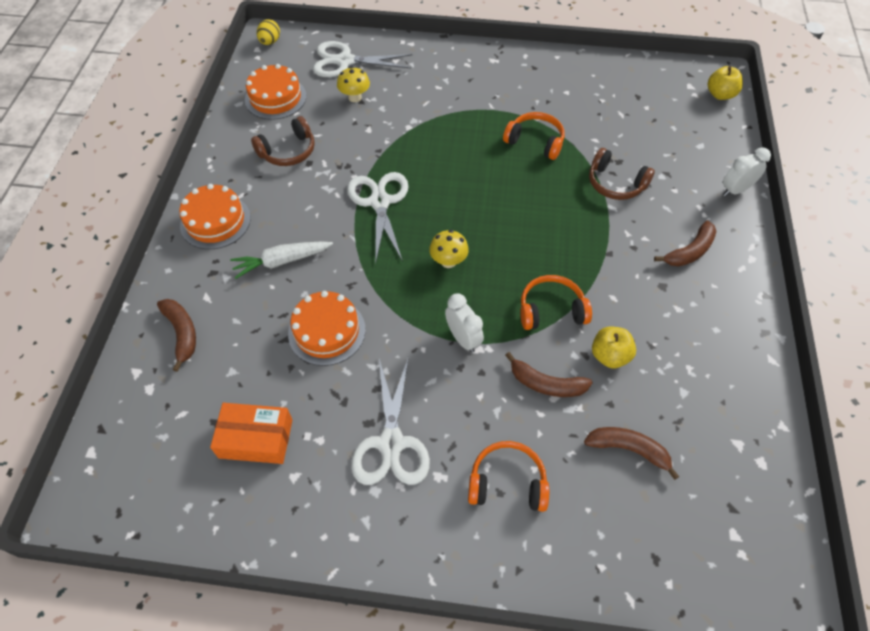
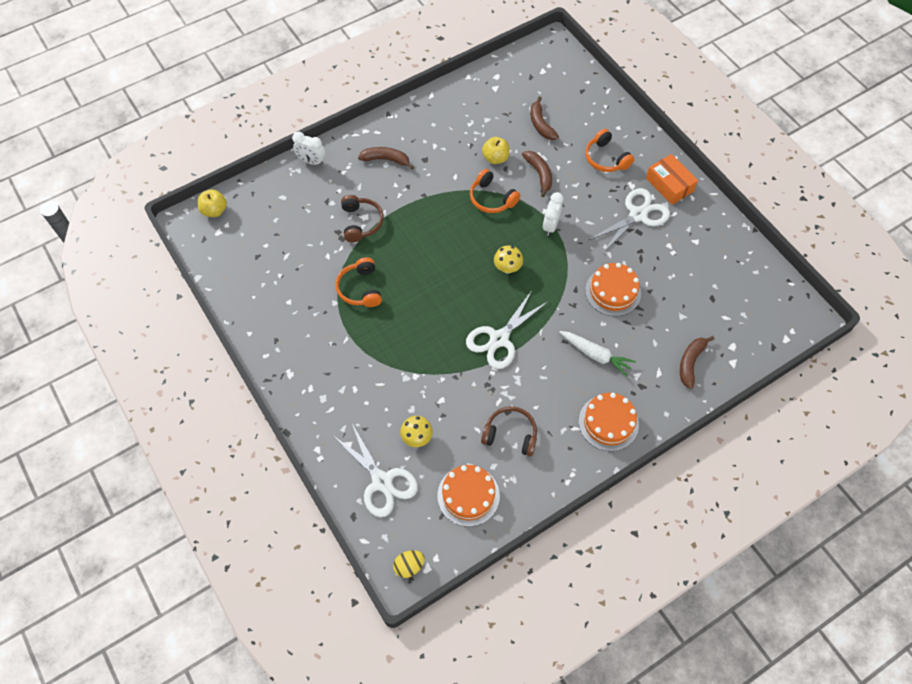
camera: 130 degrees left, 5 degrees up
(256, 439) = (698, 272): orange box -> orange box (669, 184)

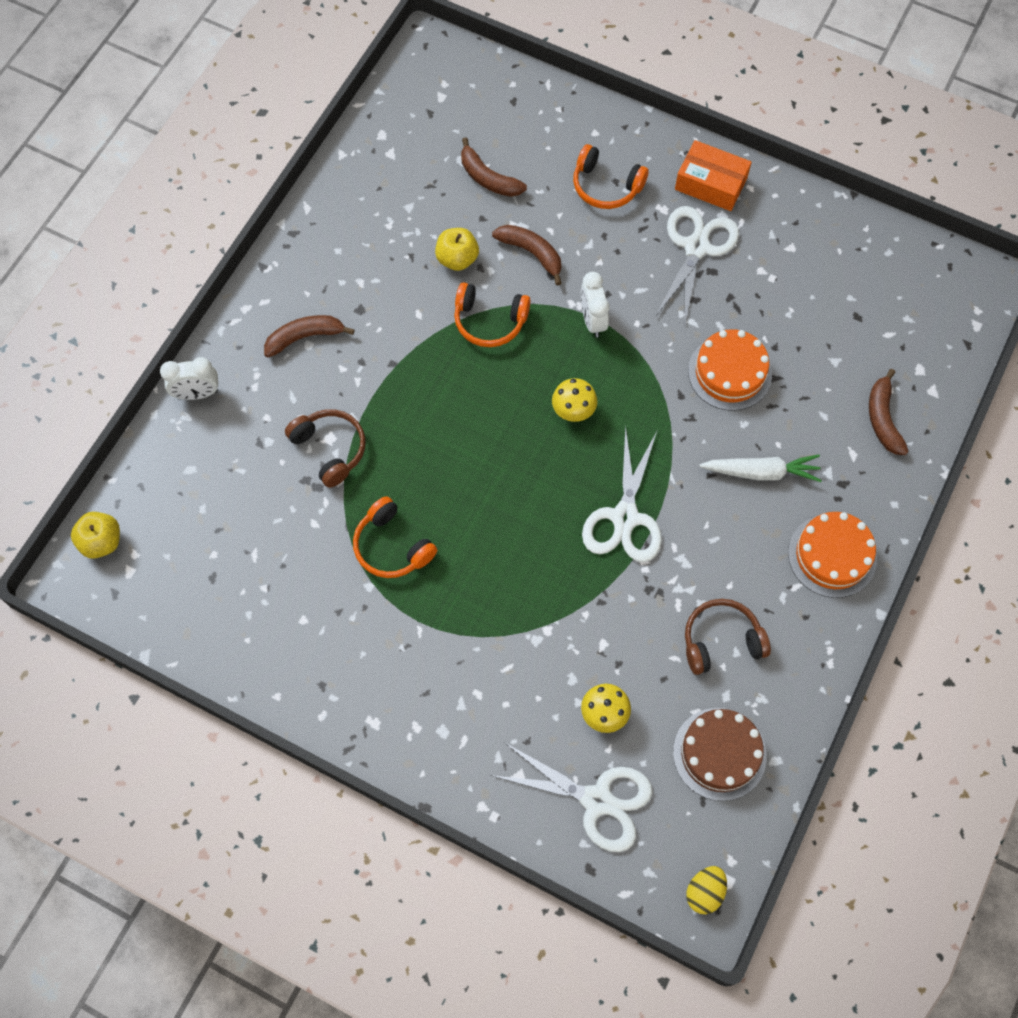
camera: 30 degrees left, 5 degrees up
(468, 495) = (719, 754): orange cake -> brown cake

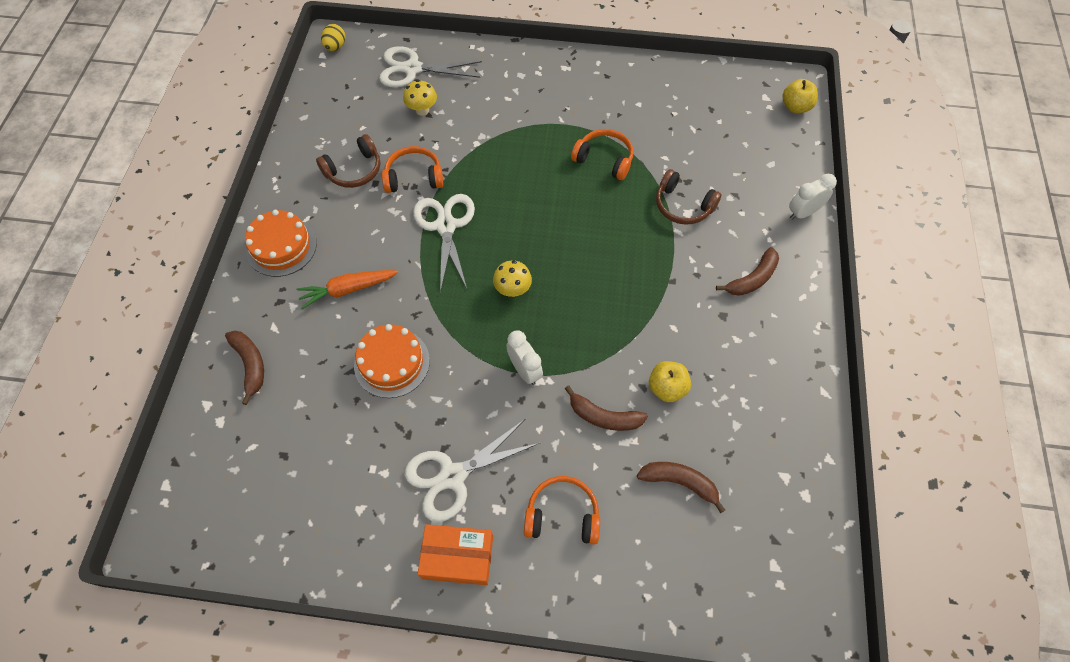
camera: 160 degrees right, 5 degrees down
(489, 321) = (612, 340): orange headphones -> orange headphones (414, 177)
(696, 247) = (453, 476): white scissors -> white scissors turned 60 degrees clockwise
(719, 754) = (341, 110): brown cake -> none
(761, 472) = (348, 290): white carrot -> orange carrot

